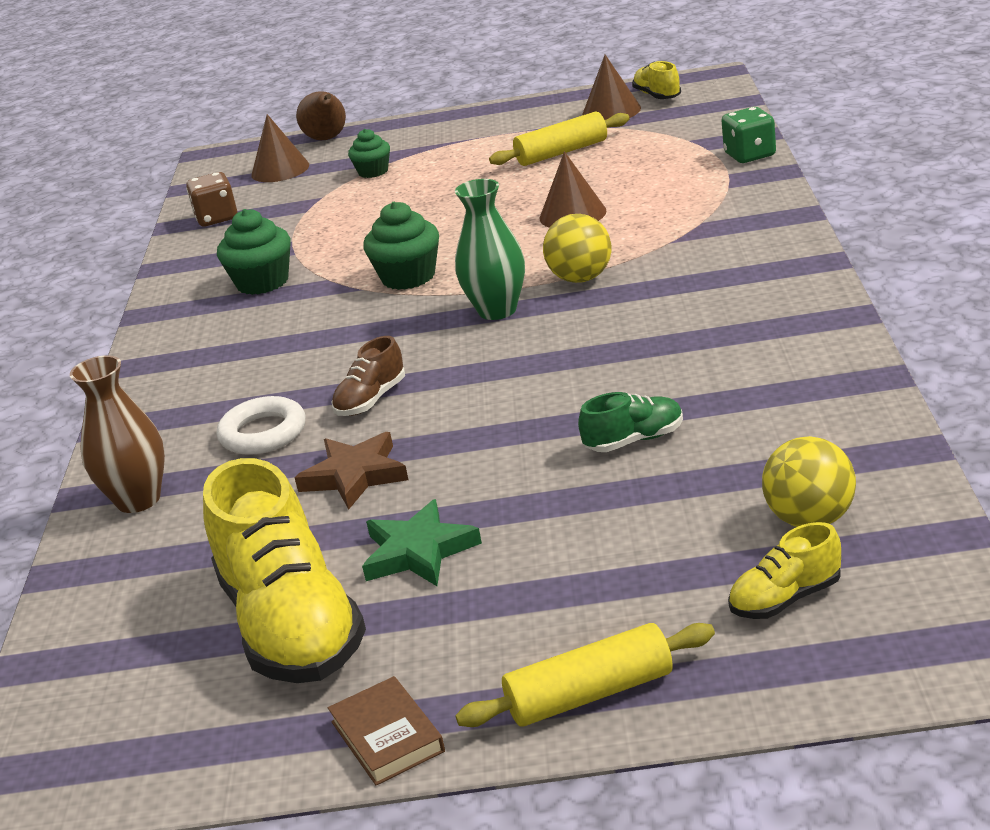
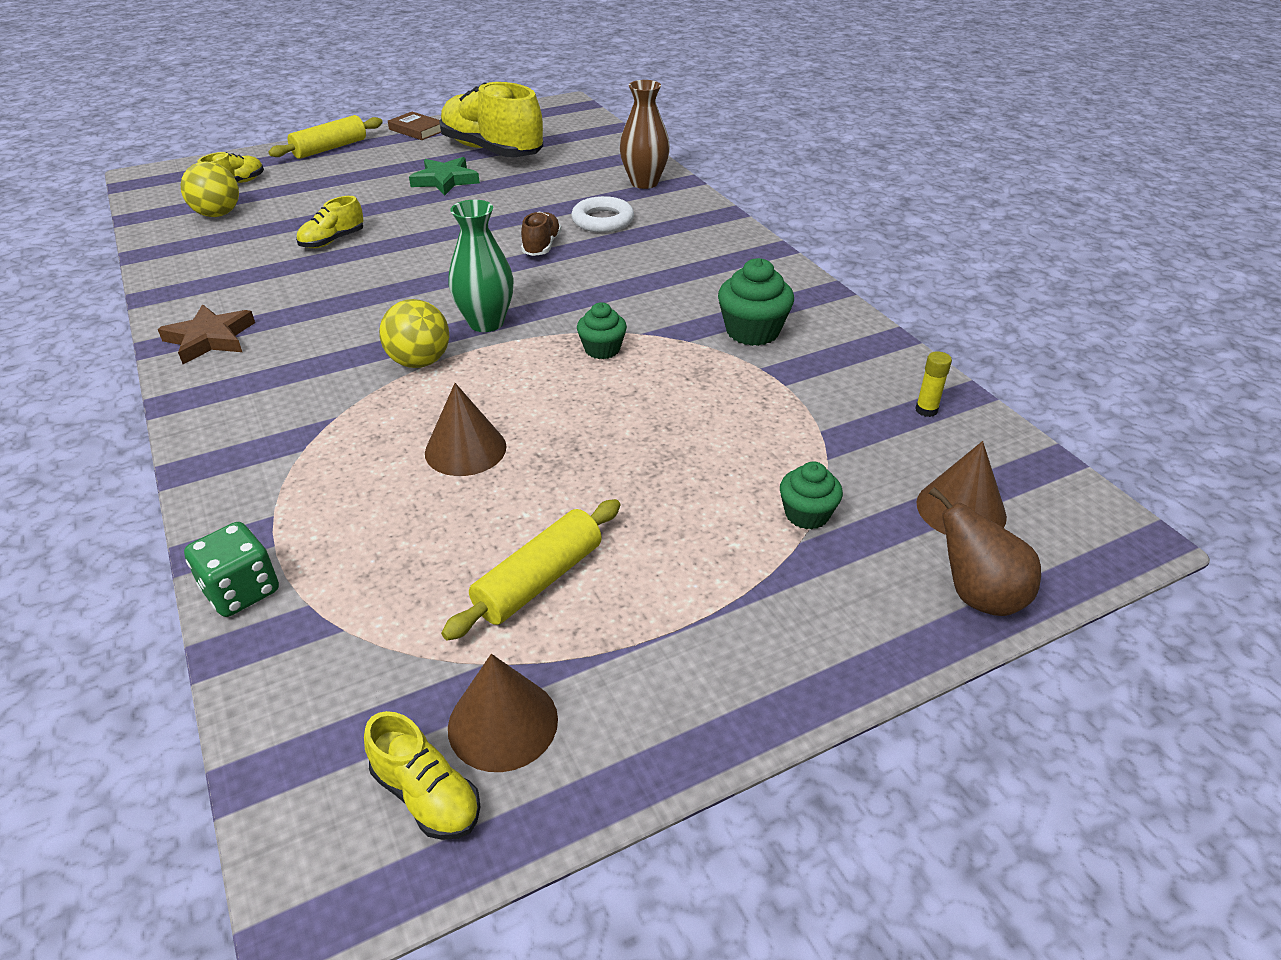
camera: 150 degrees right, 10 degrees up
(216, 218) = (926, 410): brown dice -> yellow glue stick
(355, 475) = (513, 206): brown star -> brown star (210, 339)
(408, 277) = (602, 349): green cupcake -> green cupcake, size x0.65
(634, 440) = (332, 241): green shoe -> yellow shoe

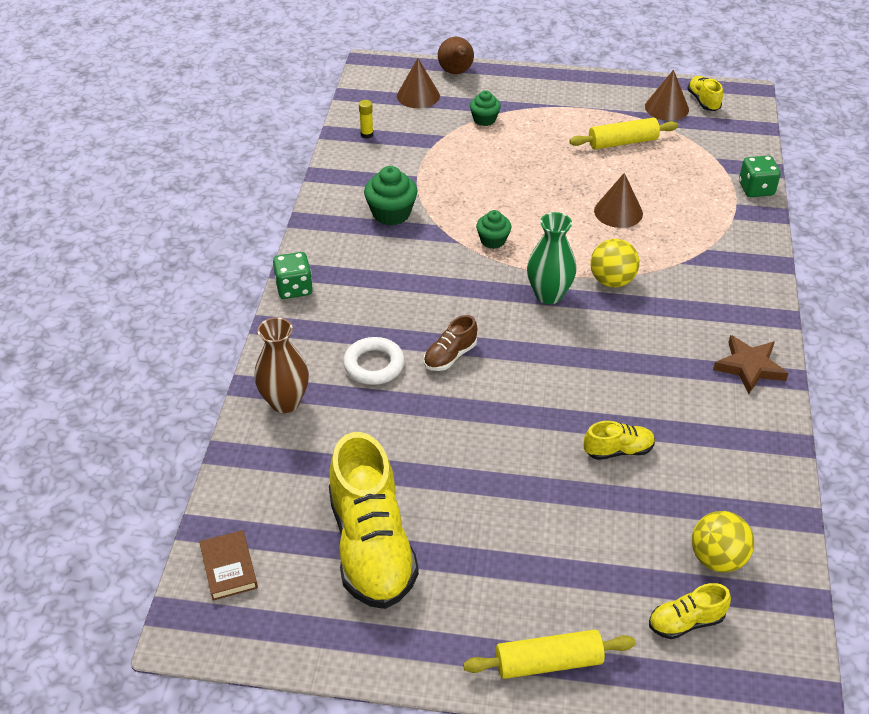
camera: 145 degrees left, 5 degrees up
(417, 130) = (418, 657): brown book -> brown book (229, 568)
(445, 180) = (461, 507): green star -> none
(747, 240) = (294, 288): none -> green dice

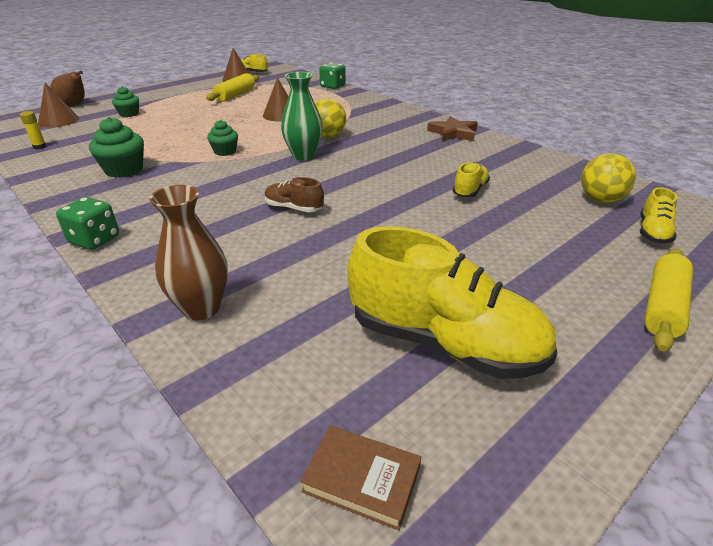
camera: 50 degrees left, 10 degrees down
(374, 365) = (244, 242): white ring -> none
(450, 356) = (293, 208): brown shoe -> brown shoe turned 120 degrees clockwise

